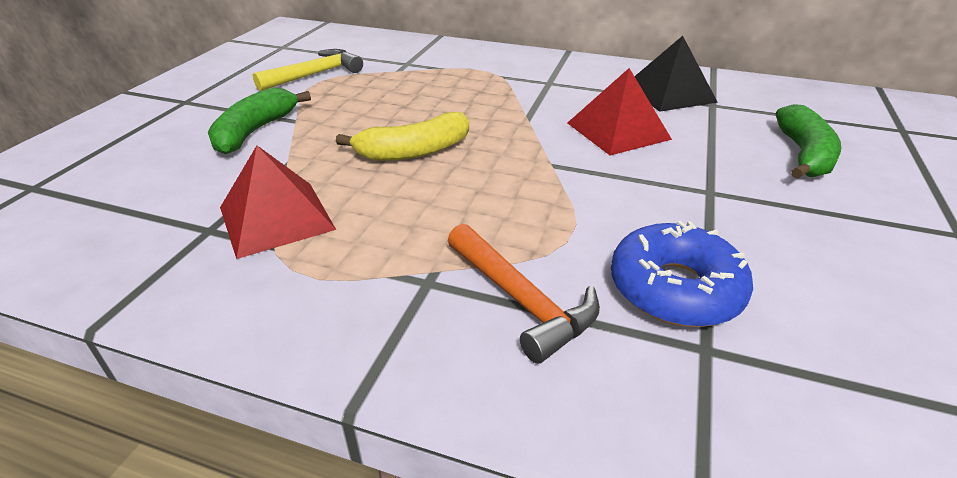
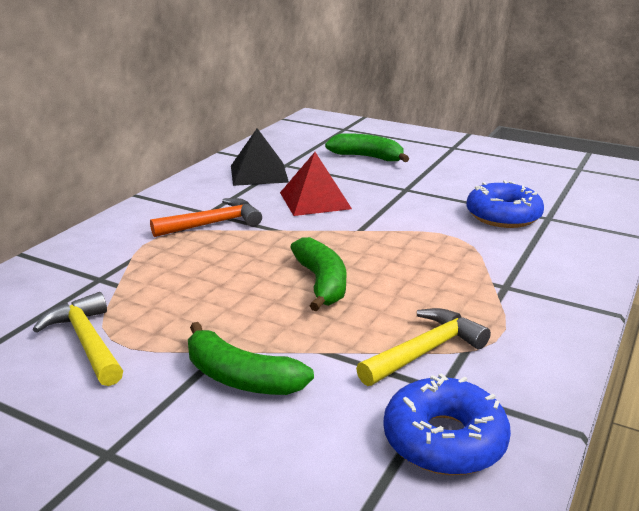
camera: 80 degrees left, 10 degrees down
(129, 232) = (444, 440): none -> blue donut
(276, 218) = (425, 351): red pyramid -> yellow hammer
(414, 151) = (322, 283): yellow banana -> green banana
(521, 300) = (519, 257): orange hammer -> orange hammer (213, 224)

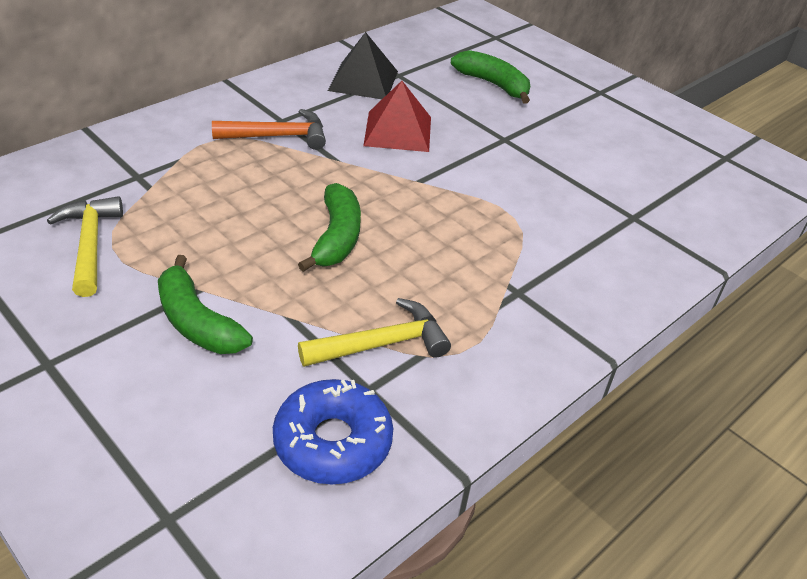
camera: 15 degrees right, 15 degrees up
(503, 216) = (584, 202): blue donut -> none

